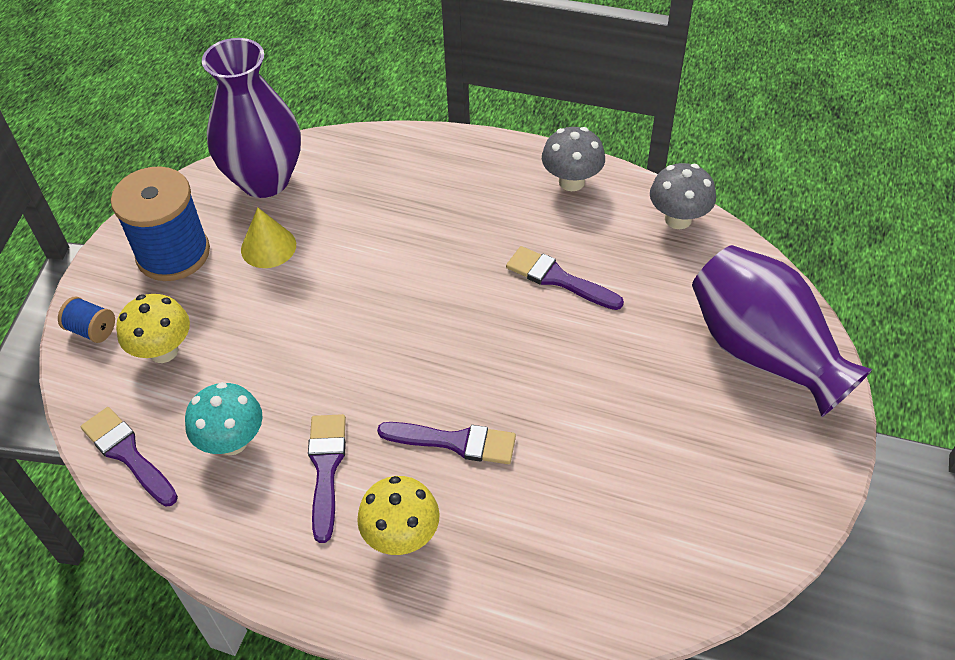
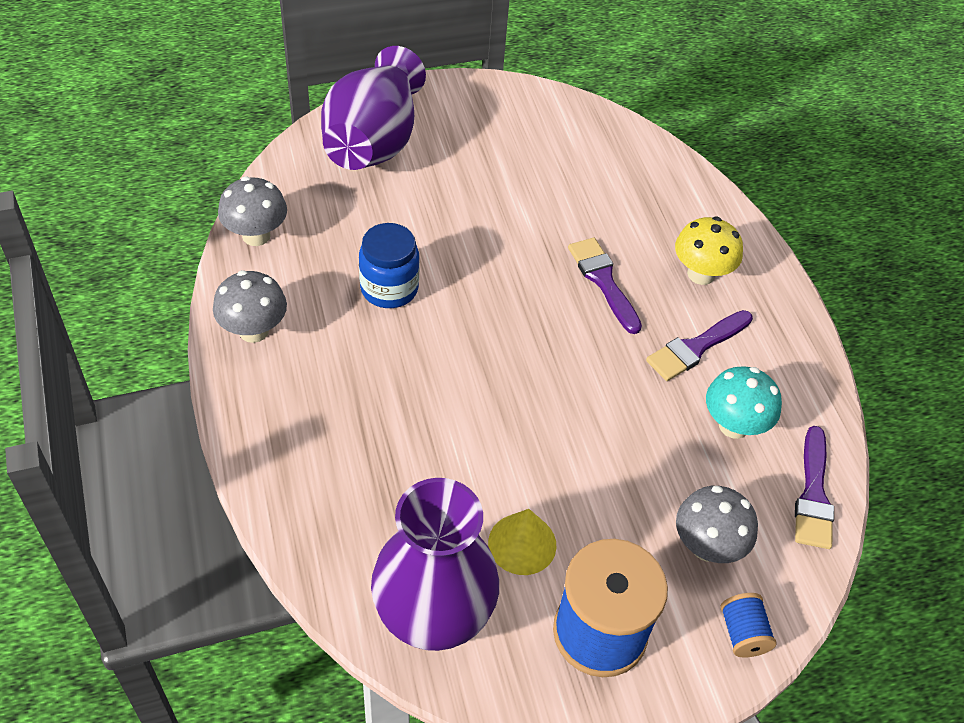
camera: 130 degrees left, 0 degrees up
(163, 351) = (707, 546): yellow mushroom -> grey mushroom
(558, 279) = (389, 288): purple brush -> blue jar

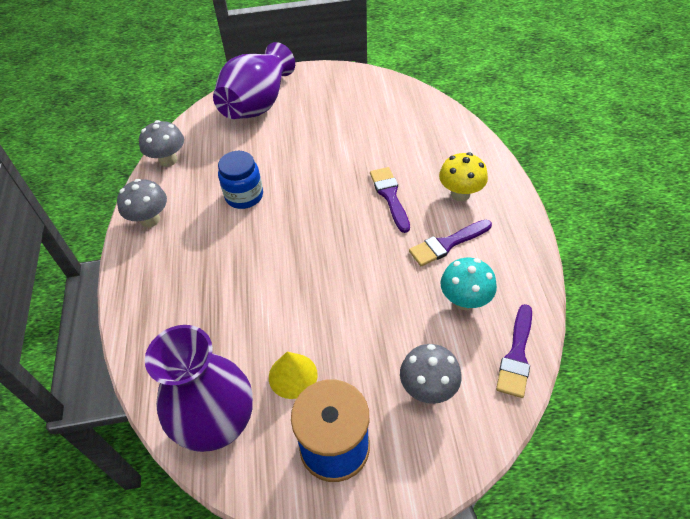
camera: 15 degrees right, 0 degrees up
(743, 633) = (443, 458): blue spool -> none

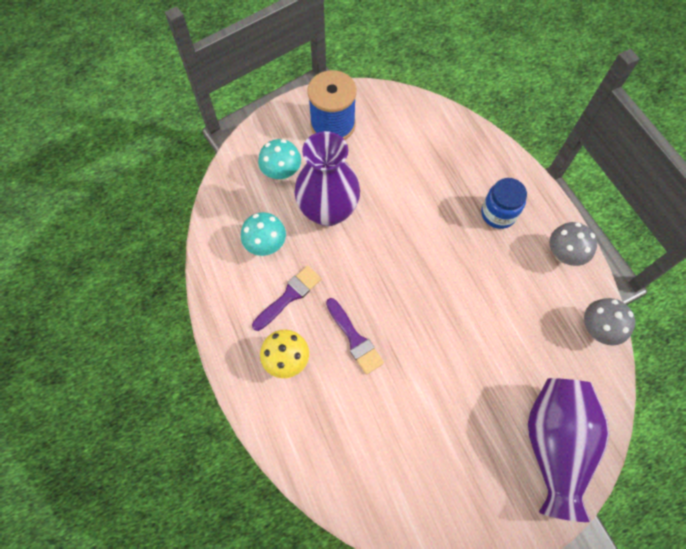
camera: 160 degrees right, 15 degrees up
(217, 424) = (411, 118): purple vase -> purple vase (328, 211)
(244, 196) = (494, 303): blue jar -> blue jar (498, 213)
(293, 375) = (376, 158): yellow cone -> none
(428, 388) = (281, 173): grey mushroom -> turquoise mushroom
(516, 355) = (222, 211): purple brush -> none

